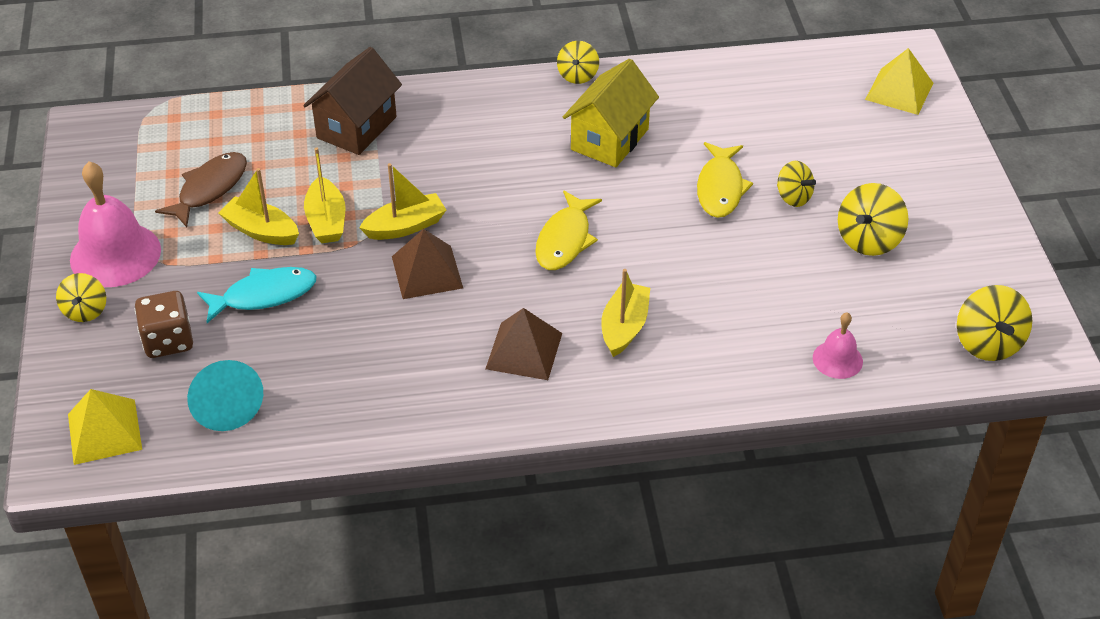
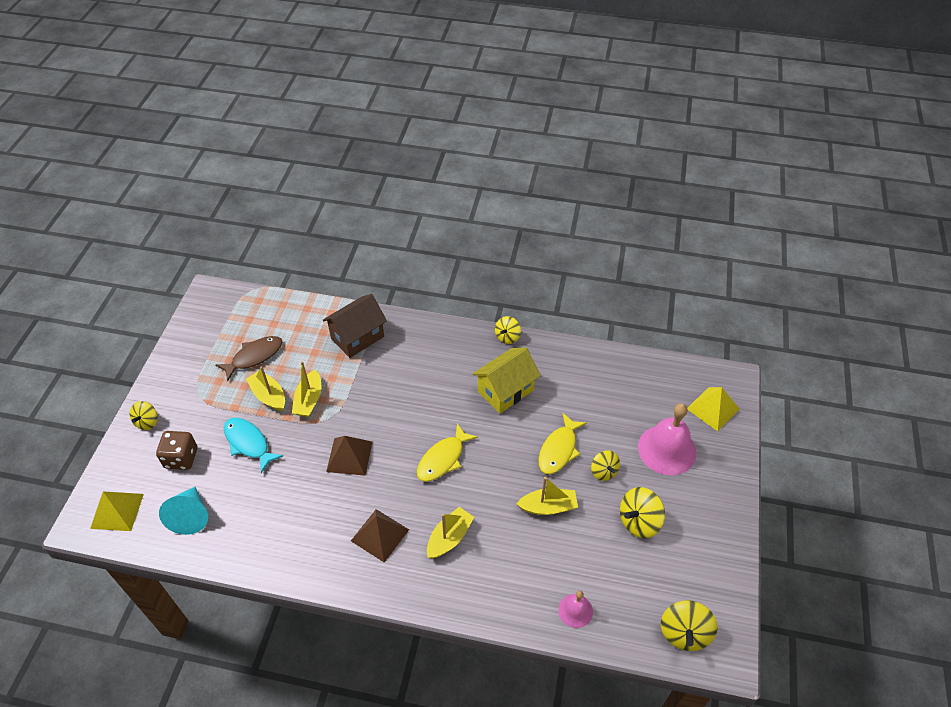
camera: 20 degrees right, 5 degrees up
(115, 254) = (181, 387): pink bell -> pink bell (667, 449)
(264, 295) = (248, 443): turquoise fish -> turquoise fish turned 135 degrees counterclockwise
(405, 226) = (352, 418): yellow boat -> yellow boat (548, 507)

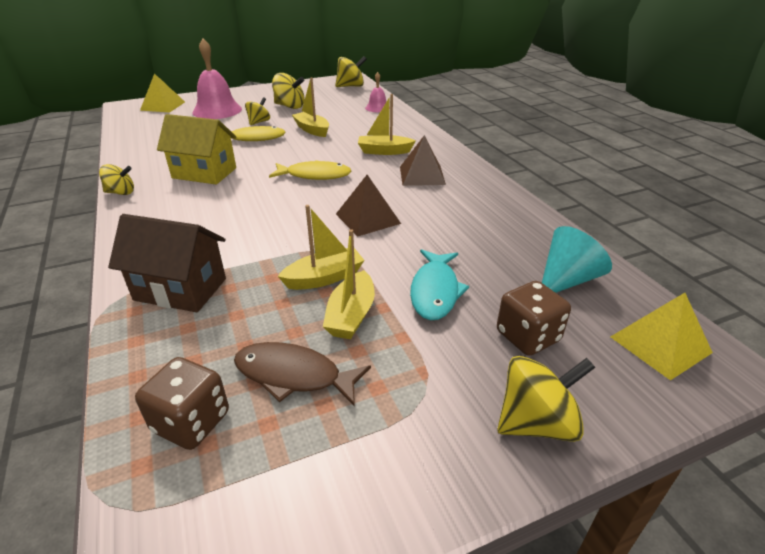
camera: 125 degrees left, 15 degrees down
(147, 422) = (536, 422): yellow spinning top -> yellow spinning top, size x1.52
(264, 318) = (191, 422): none -> brown dice

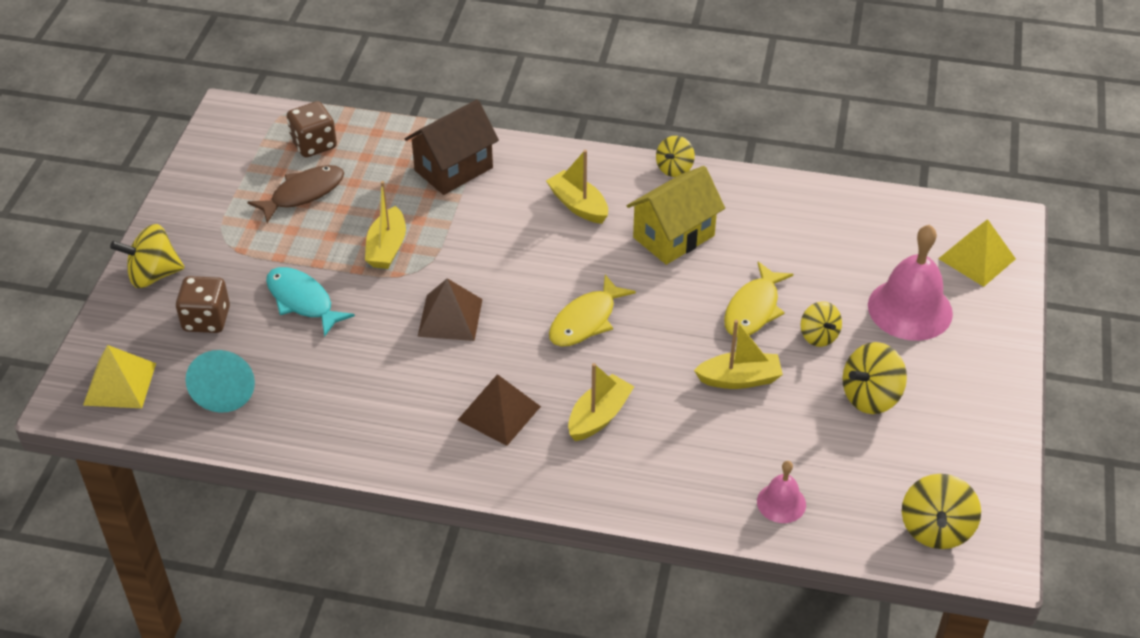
camera: 125 degrees right, 10 degrees up
(351, 315) = (328, 243): yellow boat -> yellow boat (578, 205)
(536, 422) = (153, 275): yellow spinning top -> yellow spinning top turned 60 degrees clockwise

